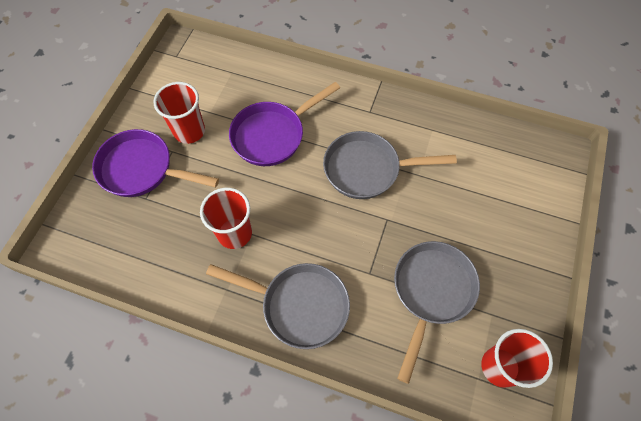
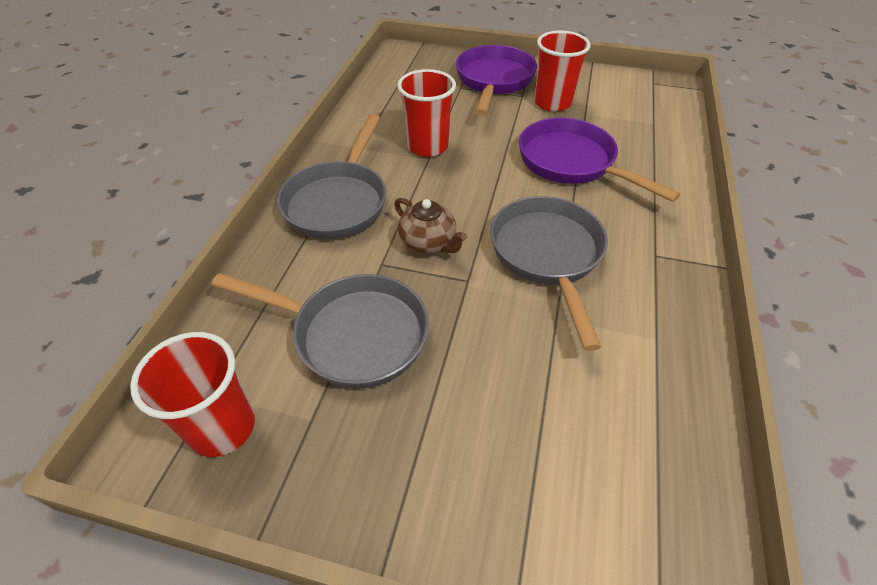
camera: 85 degrees right, 15 degrees down
(350, 241) = (428, 243): none -> brown teapot

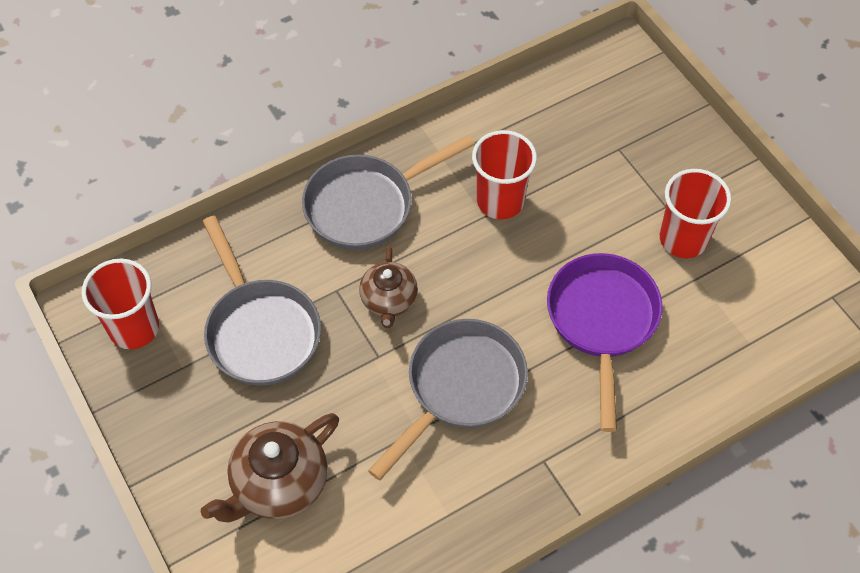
camera: 45 degrees right, 10 degrees up
(494, 81) = (663, 165): purple pan -> none
(514, 435) = (278, 483): none -> brown teapot

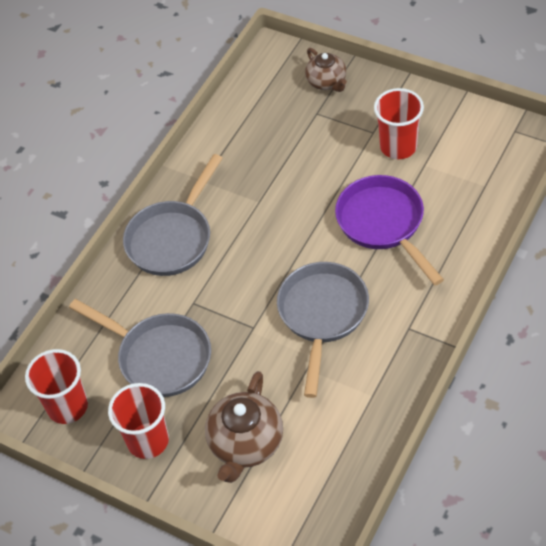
camera: 25 degrees left, 5 degrees down
(388, 300) = (233, 289): brown teapot -> brown teapot (327, 82)
(500, 201) = (262, 187): red cup -> red cup (148, 440)

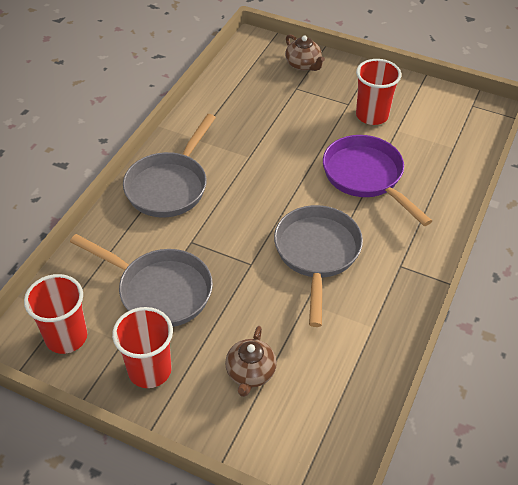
camera: 10 degrees left, 5 degrees down
(245, 443) = (250, 373): brown teapot -> brown teapot, size x0.64

